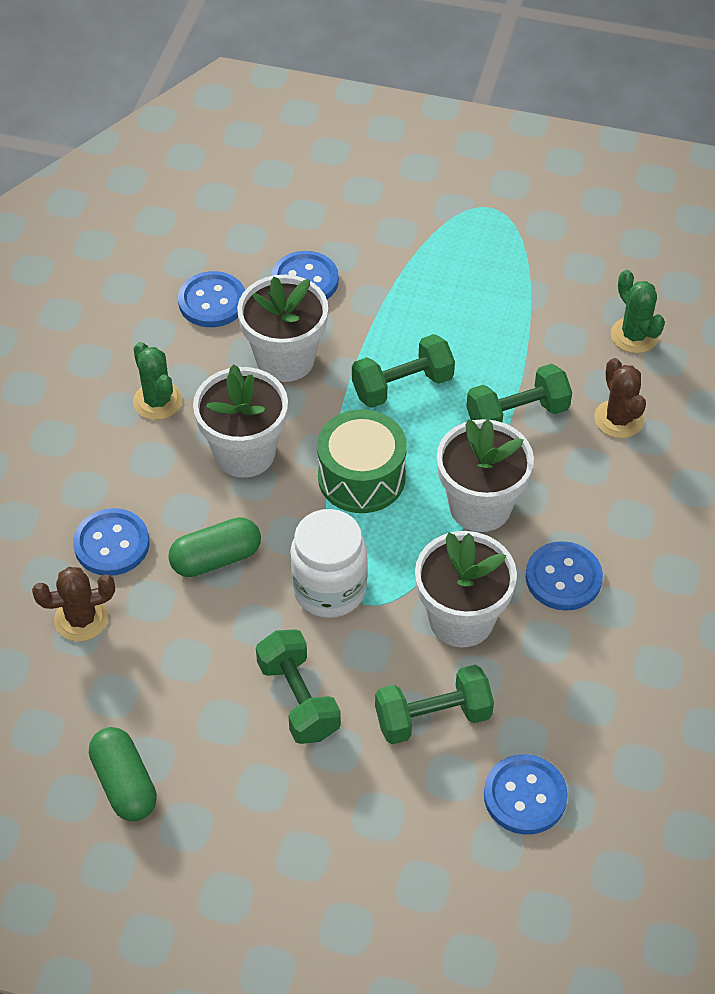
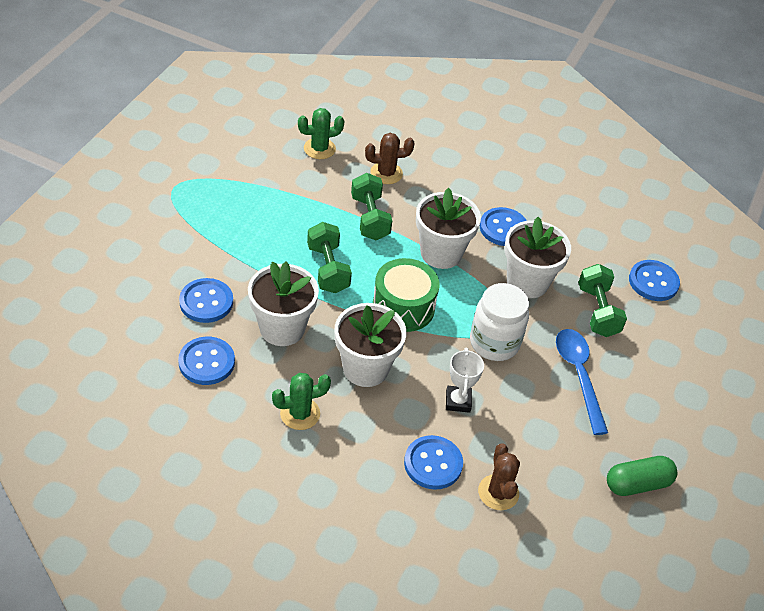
camera: 85 degrees left, 5 degrees down
(216, 558) = (458, 401): green capsule -> white trophy
(298, 699) = (578, 376): green dumbbell -> blue spoon

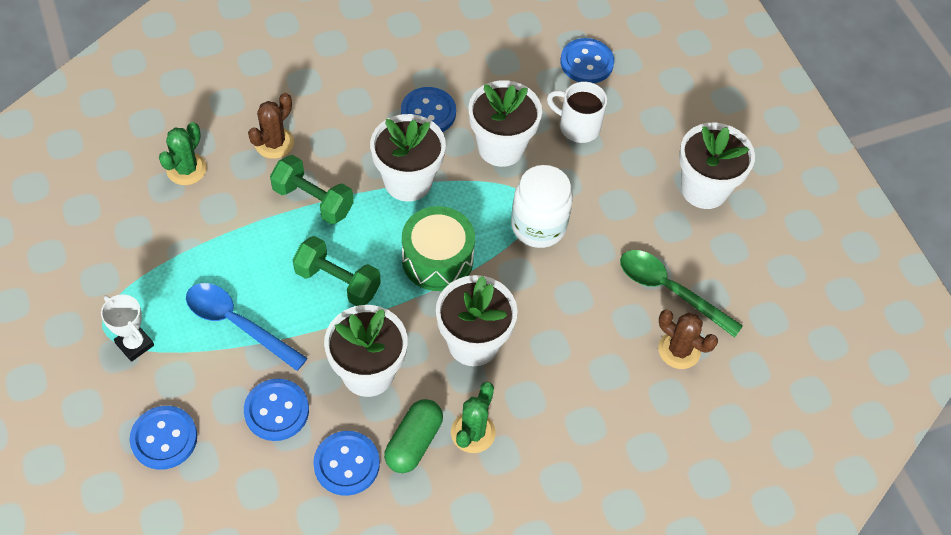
camera: 45 degrees left, 10 degrees up
(433, 464) = (612, 373): blue button -> blue button (164, 438)
(458, 401) = (570, 303): white trophy -> white trophy (134, 344)
(538, 454) = (669, 290): none -> green spoon
(578, 376) = (625, 197): blue spoon -> blue spoon (237, 324)
(597, 311) = (577, 126): green dumbbell -> white mug
(637, 484) = (754, 249): green capsule -> green capsule (414, 442)
(646, 418) = (704, 189): none -> white flower pot

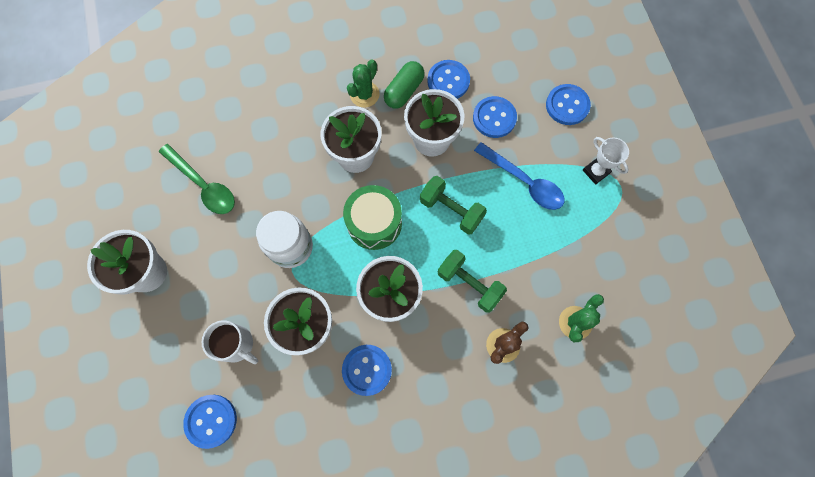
camera: 170 degrees left, 15 degrees up
(679, 350) = (210, 139): brown cactus -> none

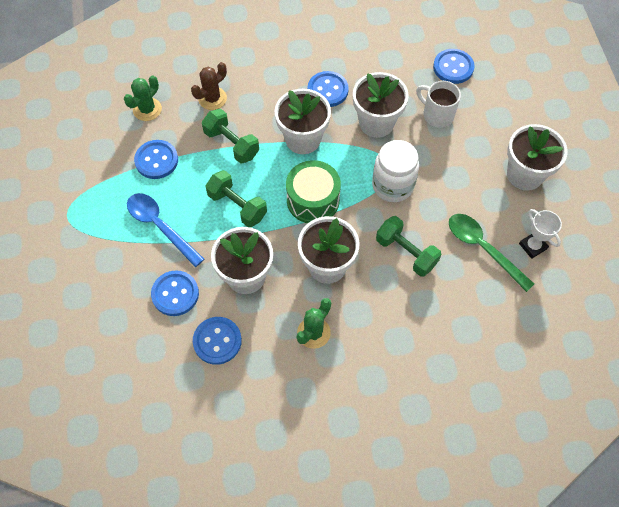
camera: 175 degrees left, 10 degrees down
(279, 174) = (406, 252): none -> green dumbbell
(404, 91) = (269, 333): green capsule -> none
(567, 105) = (93, 301): blue button -> blue button (156, 160)
(596, 171) = (86, 230): white trophy -> white trophy (532, 246)

